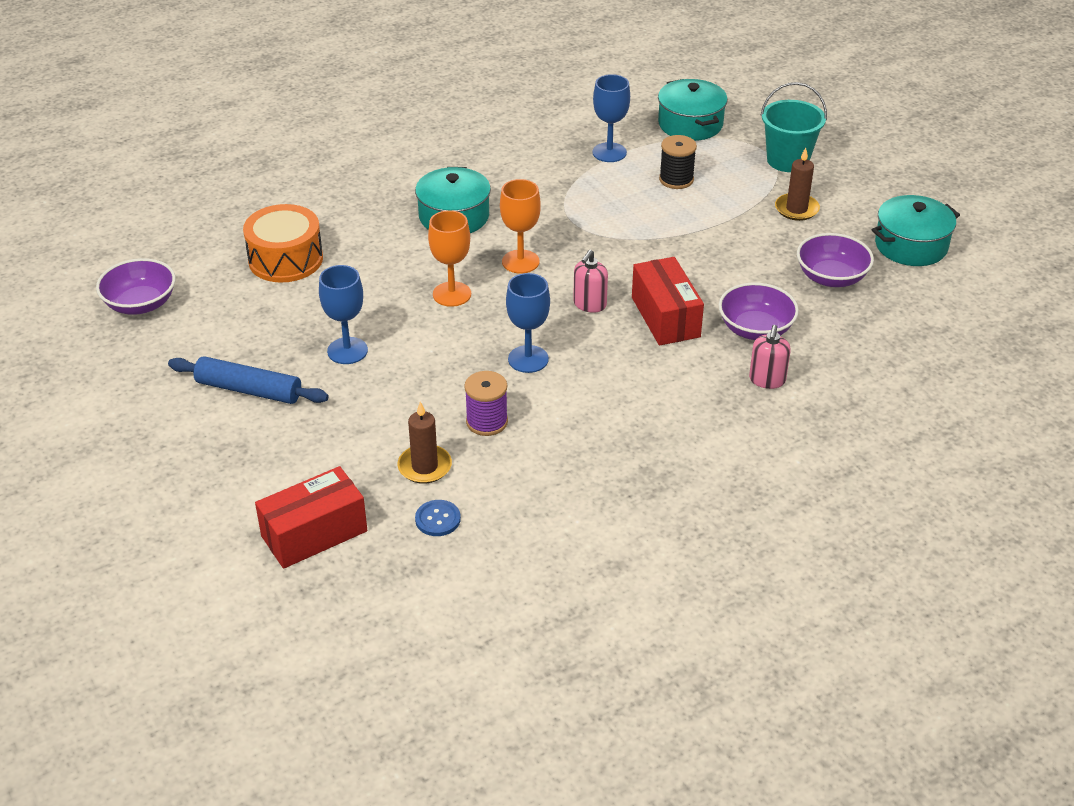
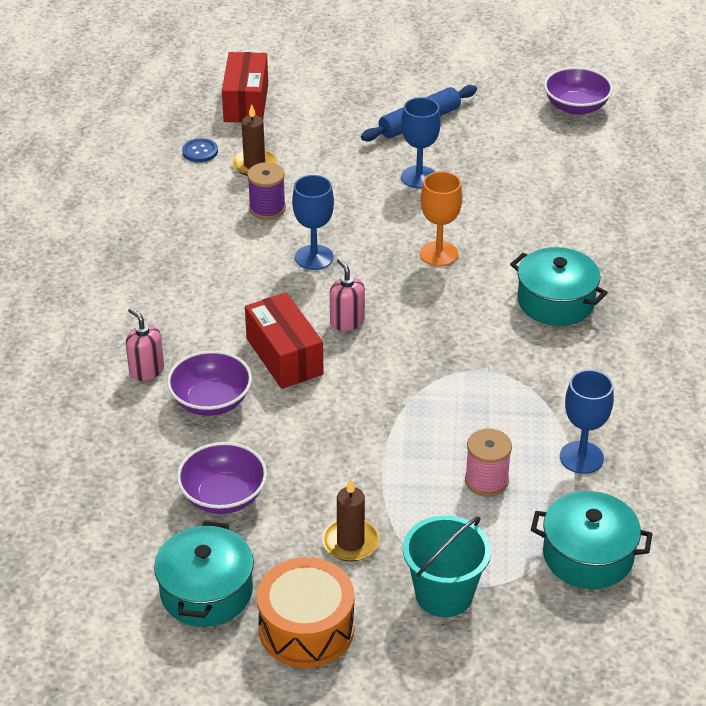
camera: 125 degrees right, 0 degrees up
(285, 259) = (574, 188): orange drum -> orange drum (306, 628)
(520, 262) = (447, 310): orange goblet -> none
(665, 317) = (284, 356): red box -> red box turned 45 degrees clockwise
(676, 179) = (486, 481): black spool -> pink spool

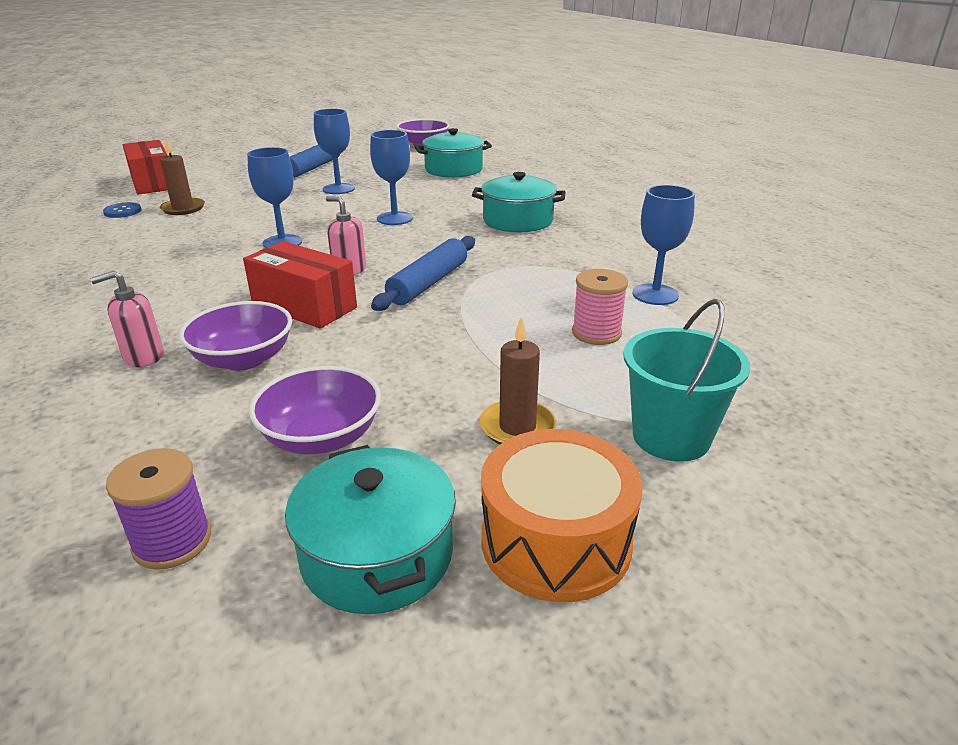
camera: 30 degrees left, 10 degrees down
(146, 370) = (143, 357): pink soap dispenser -> pink soap dispenser turned 45 degrees counterclockwise
(267, 208) = (213, 227): purple spool -> purple spool (172, 541)
(400, 365) = (428, 283): none -> blue rolling pin
(438, 254) = (394, 218): orange goblet -> blue goblet
(587, 555) = (755, 355): turquoise pot -> turquoise pot (453, 169)

